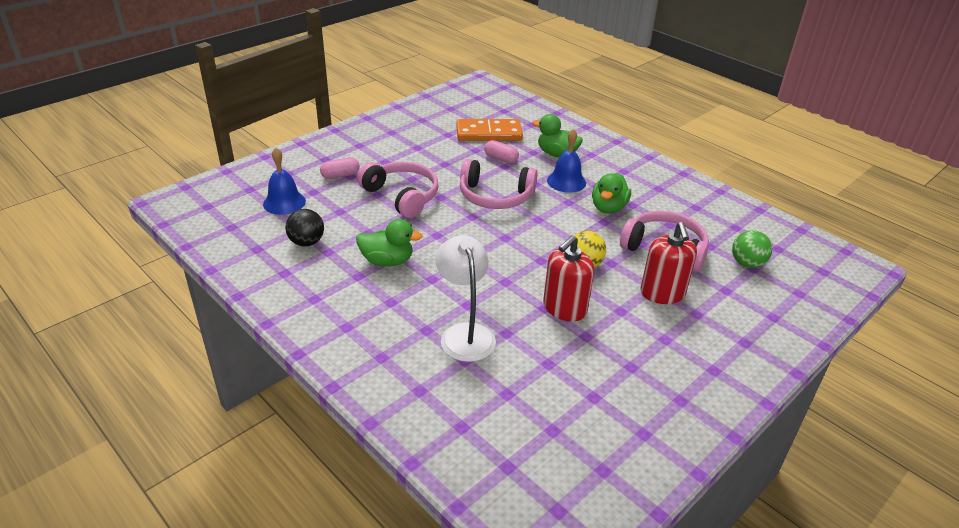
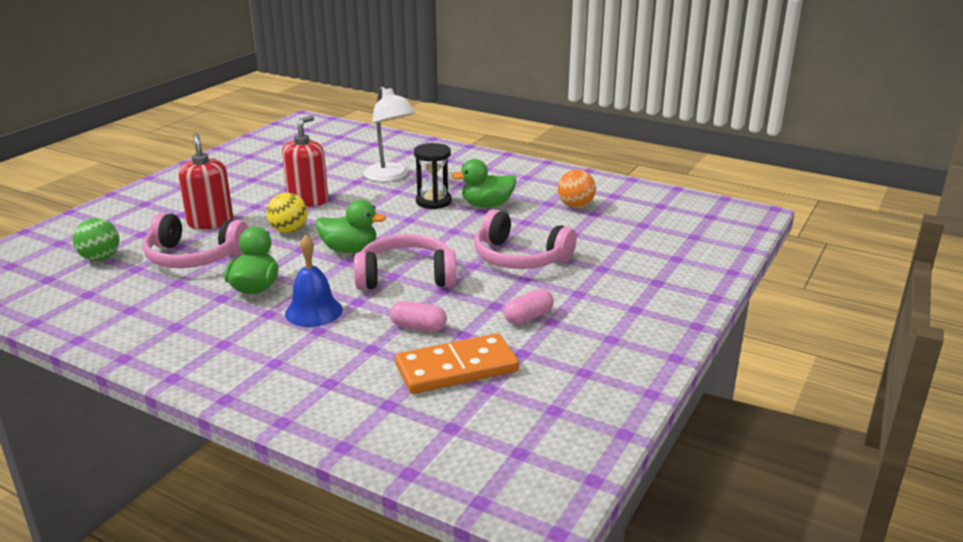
camera: 165 degrees right, 10 degrees down
(284, 202) = (640, 231): blue bell -> none
(306, 242) = (575, 206): black ball -> orange ball
(340, 175) = (614, 267): pink capsule -> pink capsule (528, 317)
(436, 277) = (433, 201): none -> black hourglass
(556, 154) = (332, 352): green duck -> green duck (350, 250)

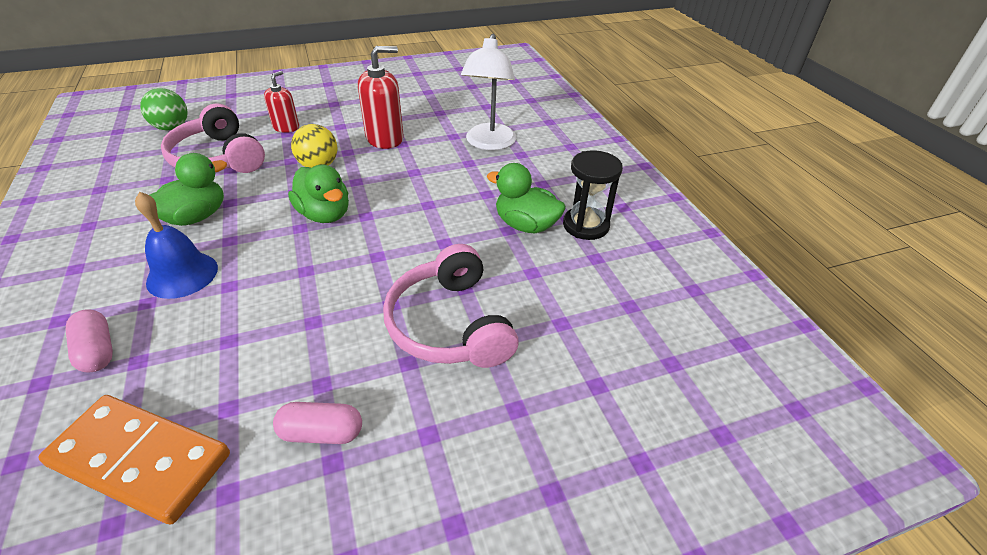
camera: 40 degrees right, 15 degrees up
(210, 222) = (286, 127): red soap dispenser -> red soap dispenser, size x0.61
(406, 276) = (313, 279): pink headphones -> none
(418, 327) = (213, 361): pink capsule -> pink capsule (97, 351)
(433, 201) = (482, 193): black hourglass -> black hourglass (585, 225)
(575, 206) = (623, 280): orange ball -> none

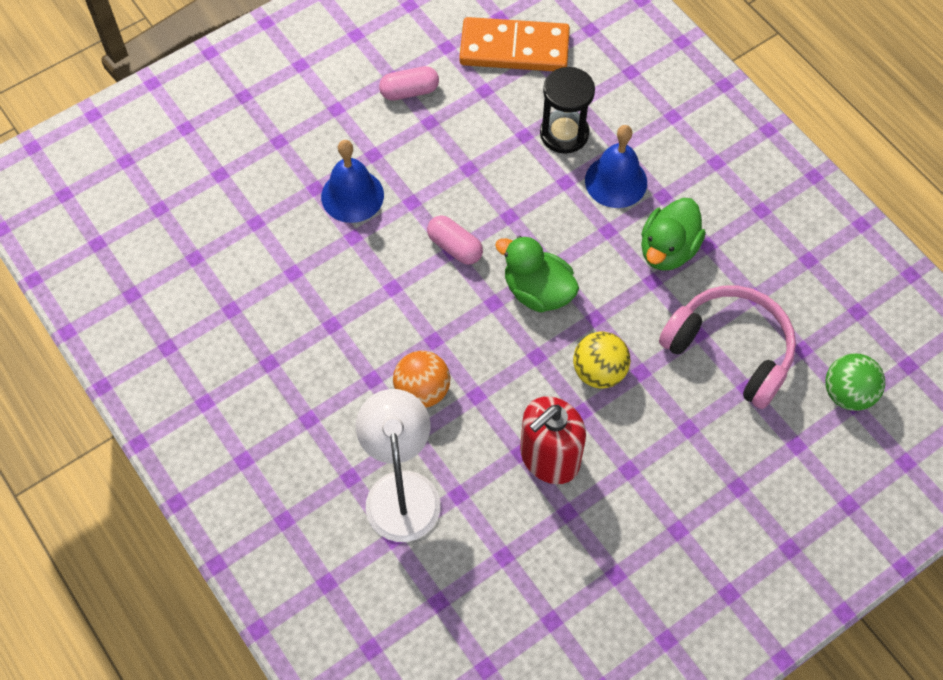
camera: 165 degrees right, 20 degrees up
(97, 351) = (615, 102): pink capsule -> pink capsule (454, 247)
(286, 127) = (699, 442): red soap dispenser -> none
(450, 324) = (352, 195): pink headphones -> blue bell
(451, 181) = (422, 391): none -> orange ball
(526, 225) = (313, 337): green duck -> none
(585, 225) = (246, 356): black hourglass -> black hourglass (564, 133)

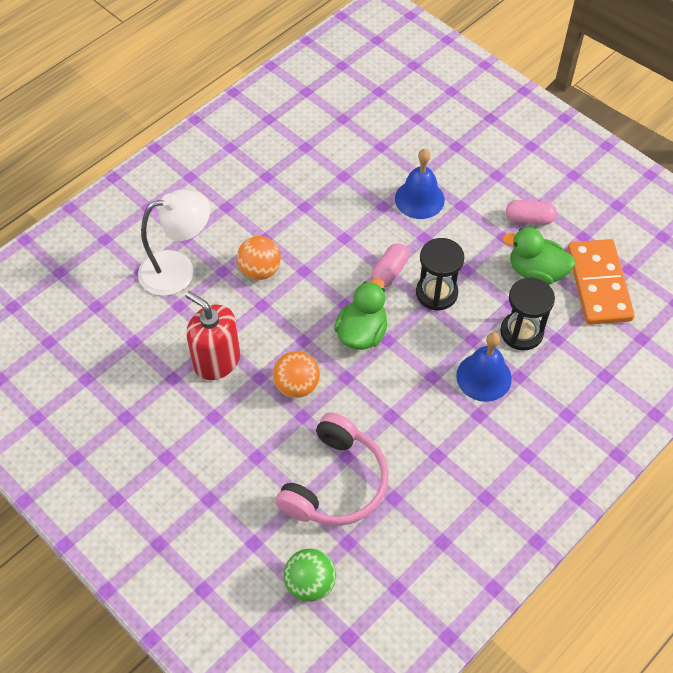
camera: 80 degrees right, 5 degrees down
(409, 91) = (529, 219): pink capsule -> pink capsule turned 60 degrees counterclockwise
(495, 204) = (436, 293): none -> black hourglass
(599, 372) = (297, 385): yellow ball -> orange ball
(668, 250) = (424, 424): green duck -> green duck (536, 272)

